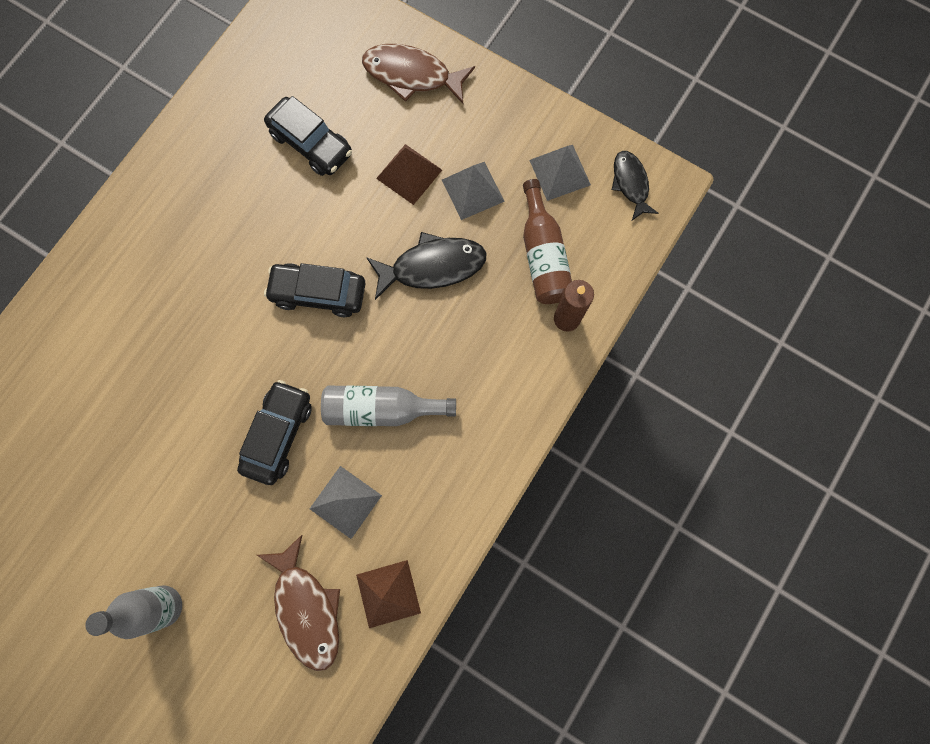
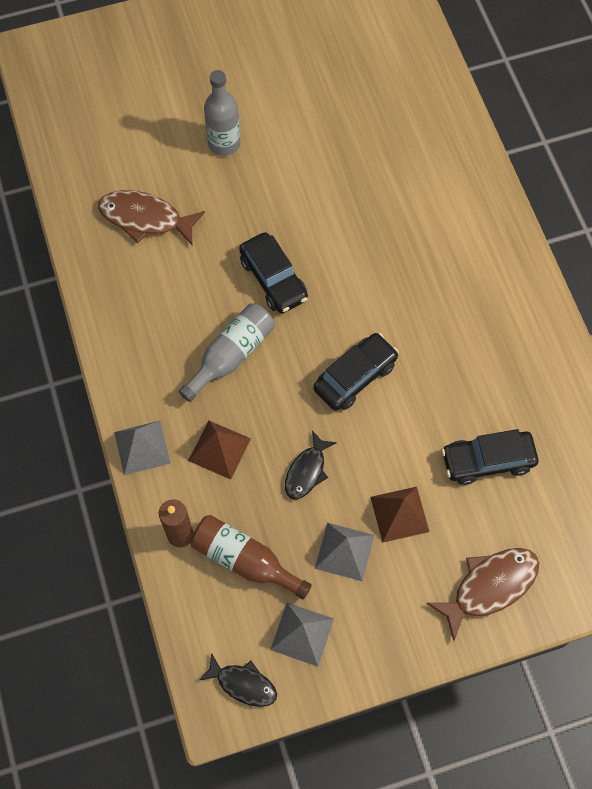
camera: 130 degrees right, 10 degrees down
(345, 502) = (190, 287): grey pyramid -> grey pyramid (142, 447)
(388, 594) = (108, 270): brown pyramid -> brown pyramid (219, 449)
(432, 266) = (307, 471): black fish -> black fish, size x0.64

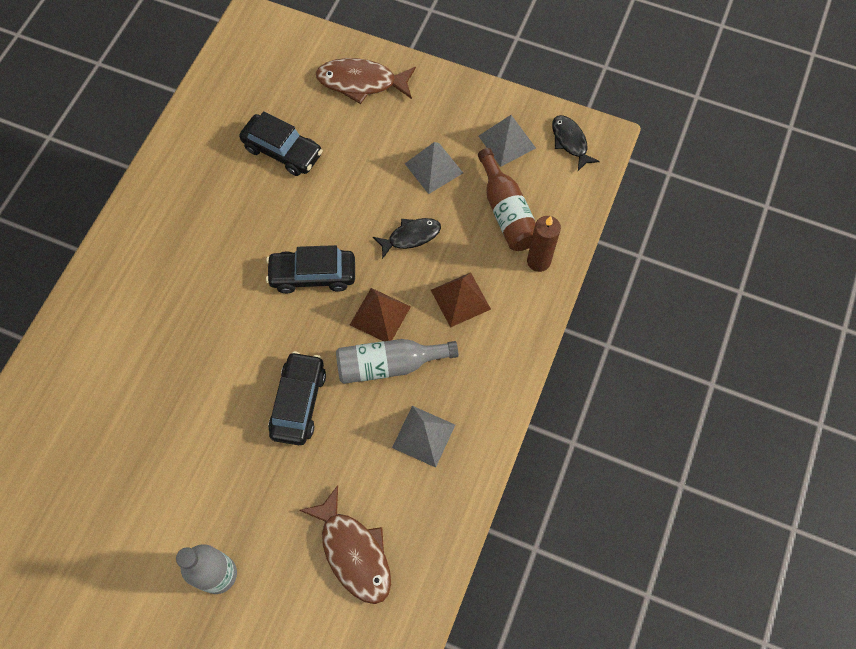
camera: 140 degrees left, 0 degrees up
(142, 447) = (518, 345): grey pyramid -> grey pyramid (423, 436)
(399, 514) = (374, 163): brown pyramid -> brown pyramid (380, 315)

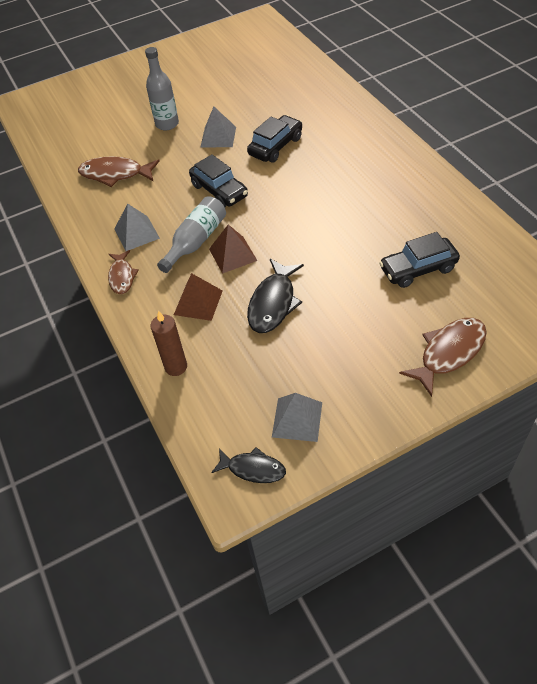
camera: 135 degrees right, 15 degrees down
(313, 275) = (297, 236): black car -> black car (275, 146)
(411, 236) = (273, 303): black fish -> black fish, size x1.56
(434, 168) = (318, 352): grey pyramid -> grey pyramid (218, 137)
(488, 396) = (122, 277): none -> brown fish
(506, 212) = (235, 374): brown bottle -> none

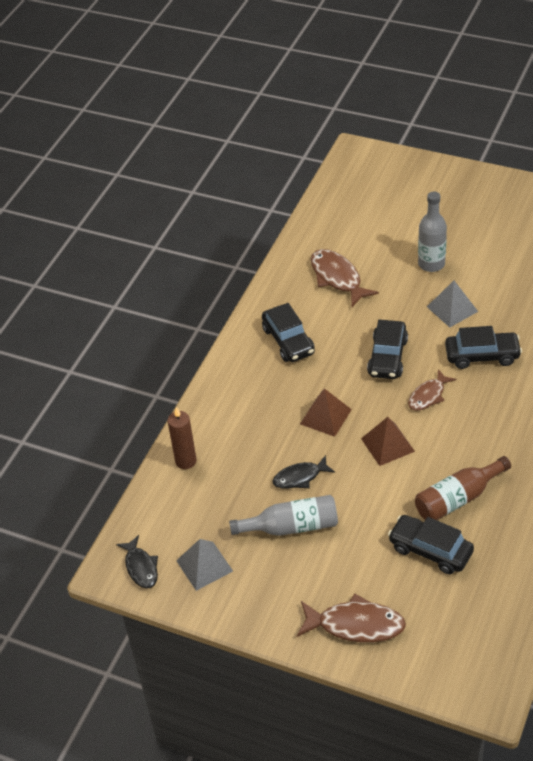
camera: 50 degrees right, 5 degrees down
(122, 277) = (237, 366): brown fish -> brown fish (428, 396)
(136, 233) = (288, 341): grey pyramid -> black car
(196, 241) = (316, 383): grey bottle -> grey bottle (291, 526)
(198, 302) = (256, 430): brown pyramid -> brown pyramid (387, 444)
(273, 303) = (300, 477): black fish -> black fish, size x0.64
(386, 228) = (458, 498): none -> brown bottle

